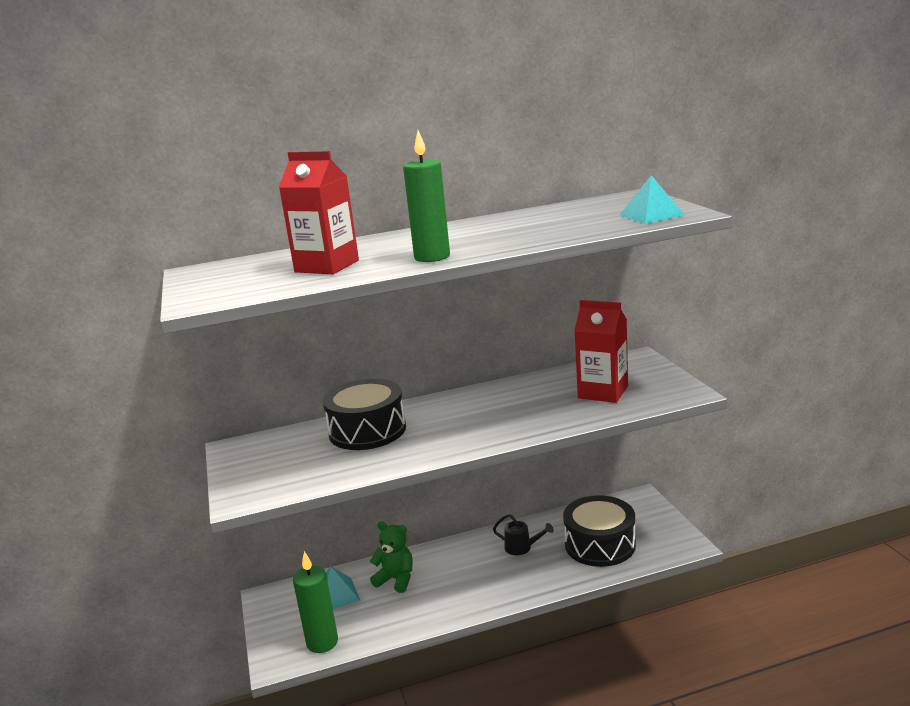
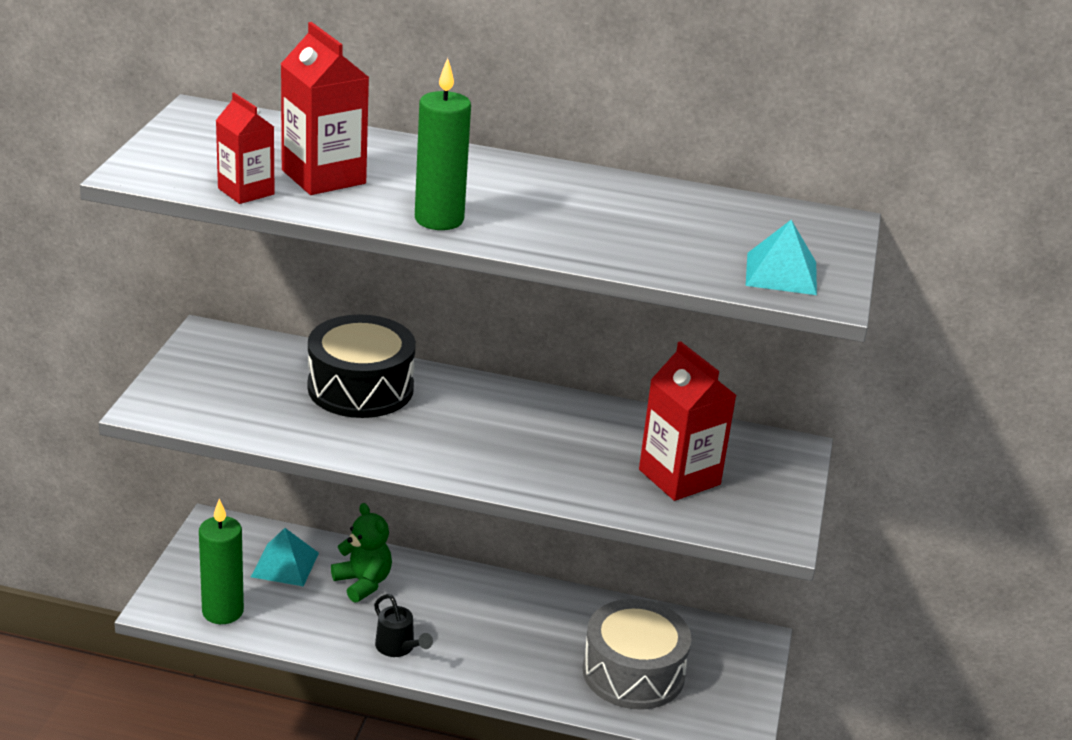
camera: 25 degrees right, 10 degrees up
(287, 286) = (246, 191): none -> red carton
(522, 548) = (539, 624): black watering can -> black watering can (398, 648)
(600, 545) = (633, 672): black drum -> grey drum

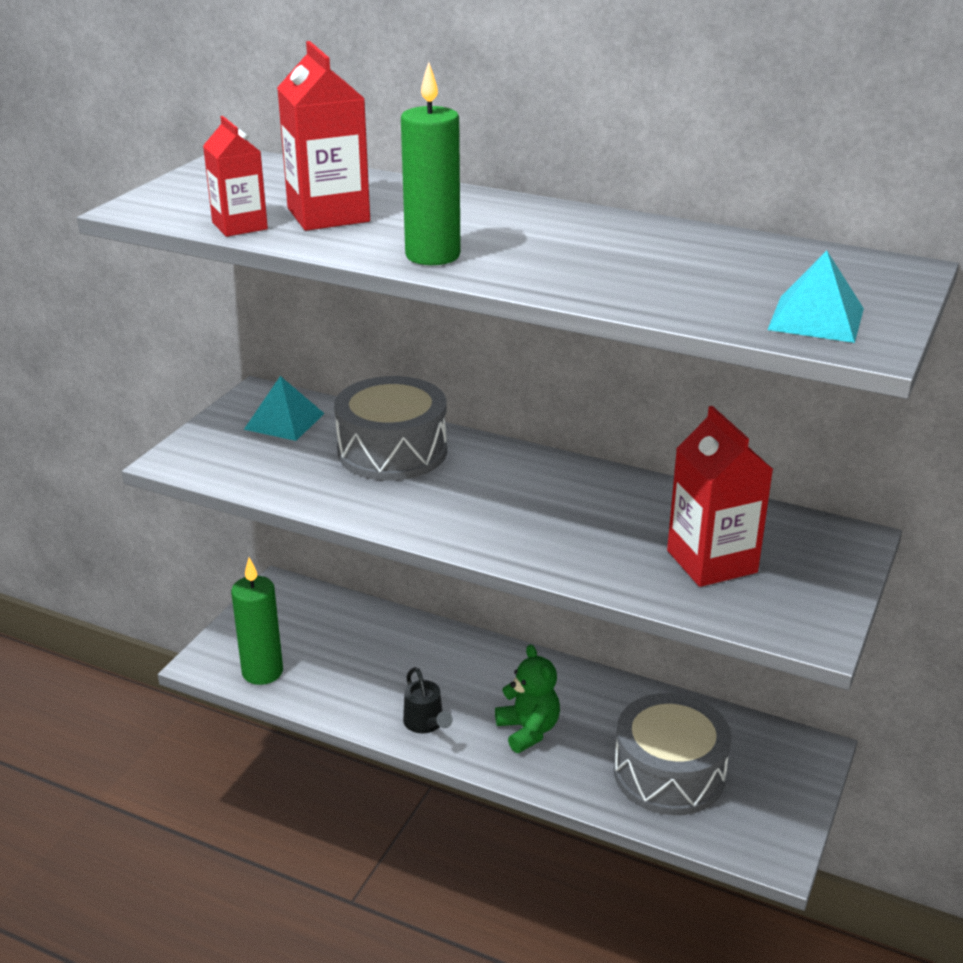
camera: 15 degrees right, 0 degrees up
(285, 564) = (336, 630): turquoise pyramid -> turquoise pyramid (284, 421)
(360, 388) = (392, 451): black drum -> grey drum
(363, 583) = (408, 654): green teddy bear -> green teddy bear (528, 730)

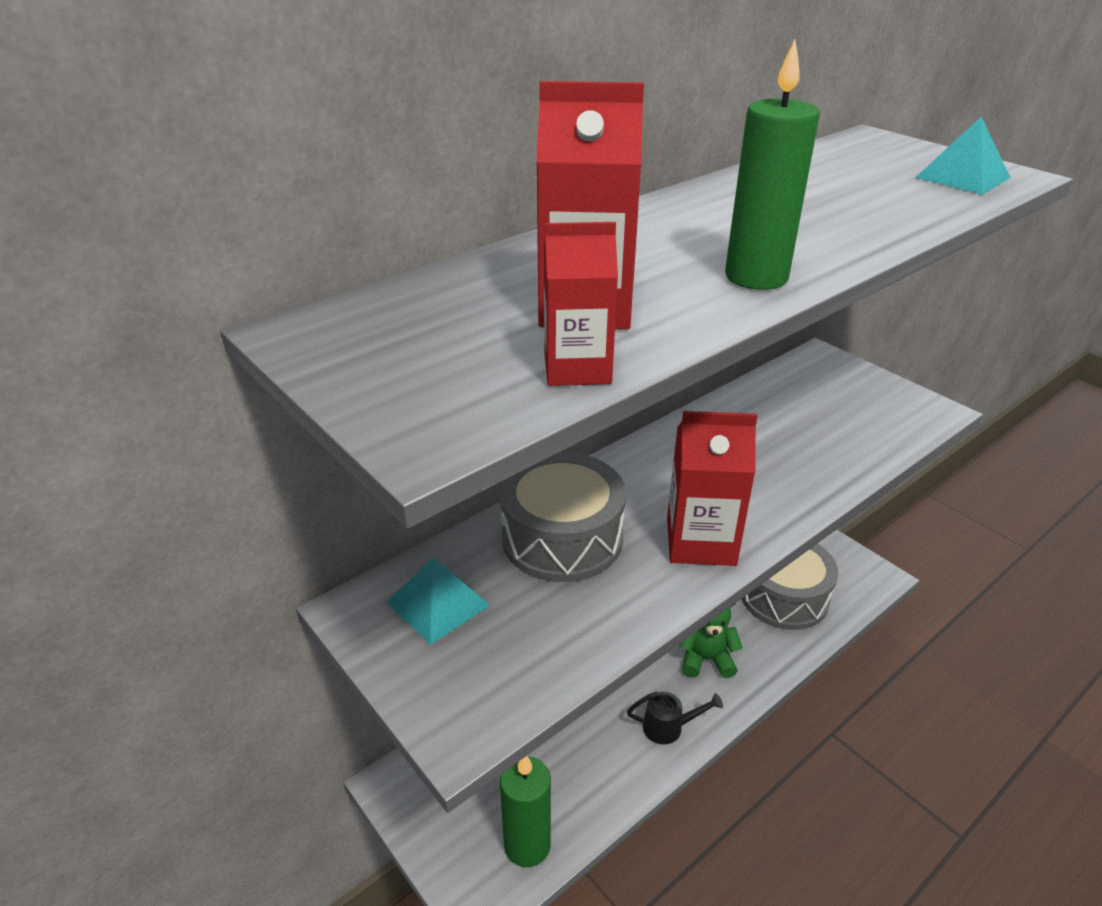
camera: 65 degrees left, 5 degrees up
(711, 561) = (831, 421): red carton -> red carton (700, 542)

